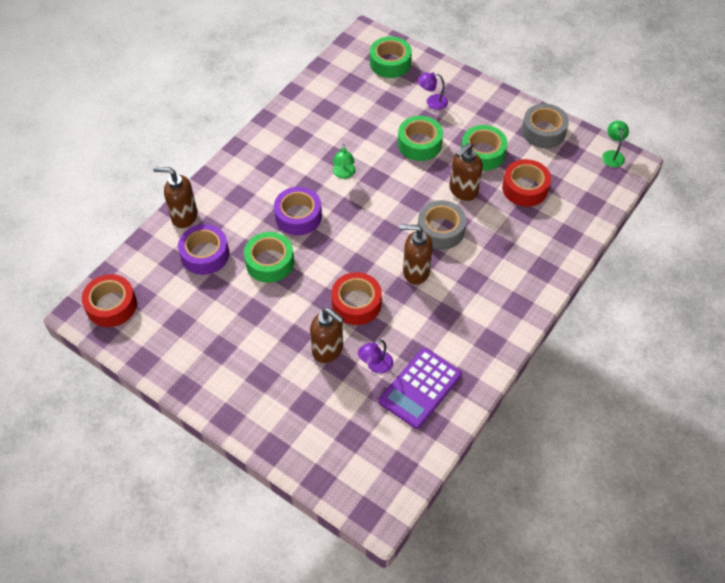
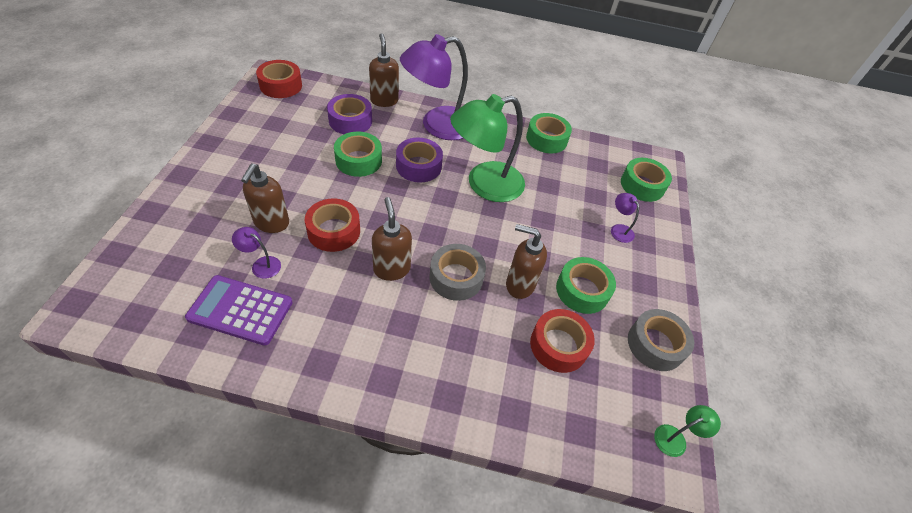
camera: 60 degrees right, 5 degrees down
(245, 183) = (437, 126): none -> purple lamp
(344, 174) = (484, 185): green lamp -> green lamp, size x2.49
(419, 144) = (558, 232): green tape -> green tape (546, 139)

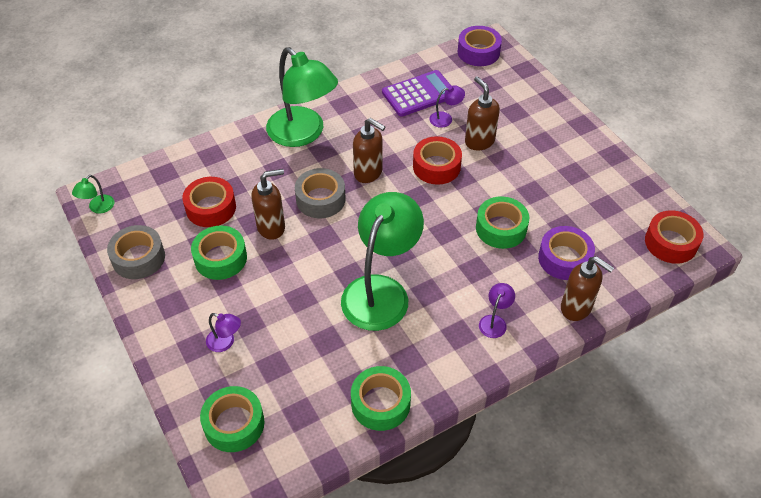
camera: 145 degrees right, 0 degrees up
(400, 359) = (303, 134): none -> green lamp
(418, 166) = (452, 263): purple tape -> purple tape (478, 52)
(437, 126) = (494, 321): purple lamp -> purple lamp, size x0.40

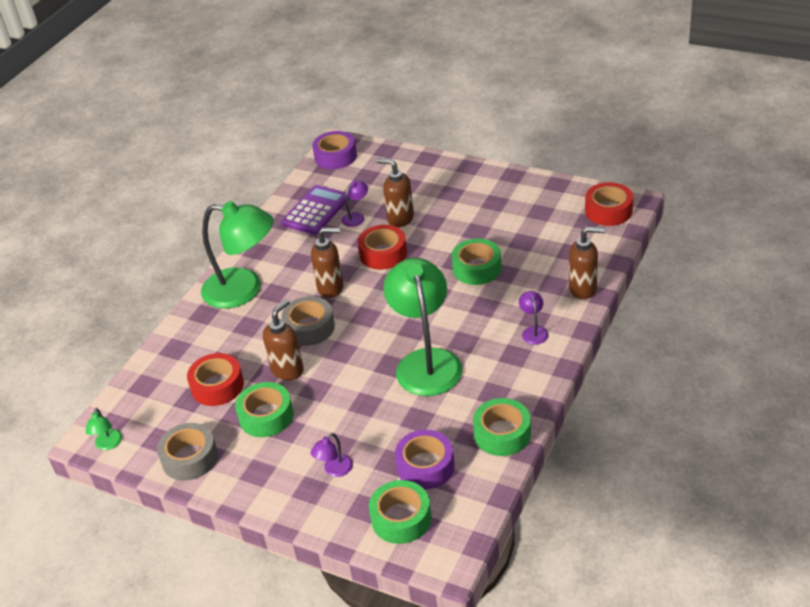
camera: 30 degrees left, 10 degrees down
(225, 342) = (334, 470): purple lamp -> purple lamp turned 135 degrees clockwise
(564, 259) = (543, 262): purple tape -> purple tape (425, 466)

